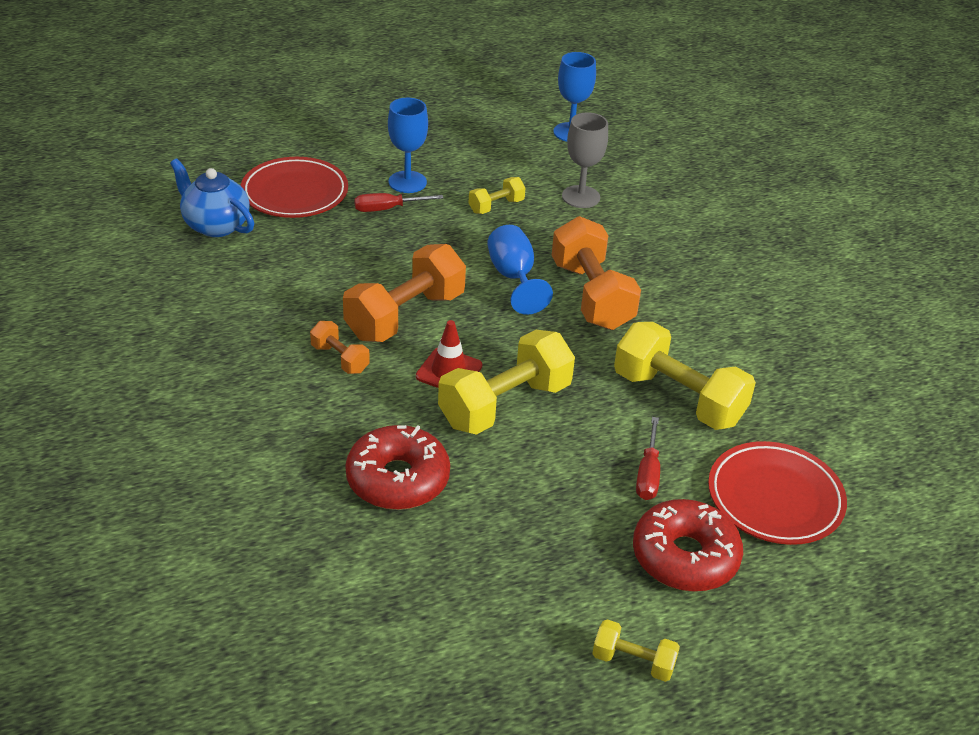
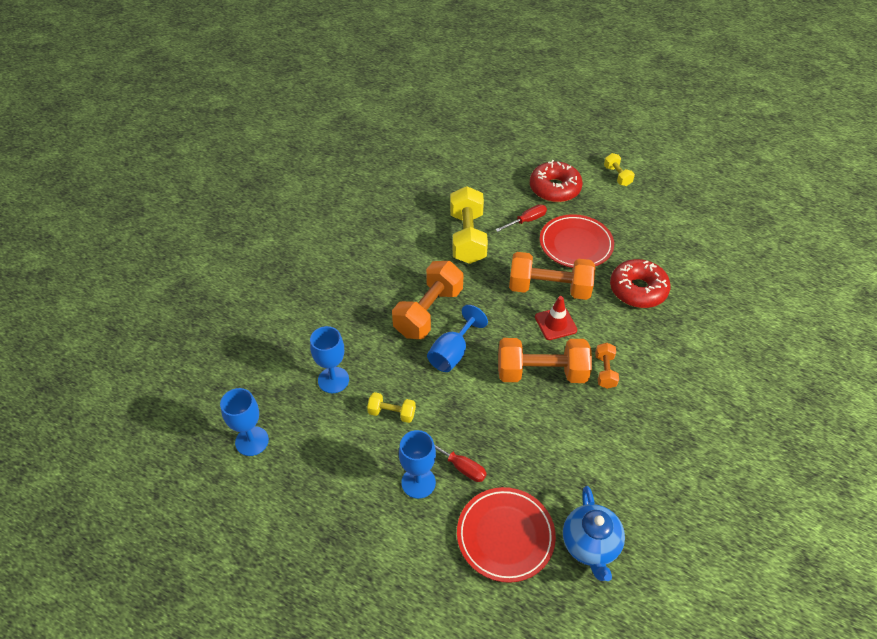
camera: 130 degrees left, 10 degrees up
(505, 404) = (549, 288): yellow dumbbell -> orange dumbbell
(581, 197) = (333, 380): grey goblet -> blue goblet
(775, 498) = (490, 182): red plate -> red plate (575, 244)

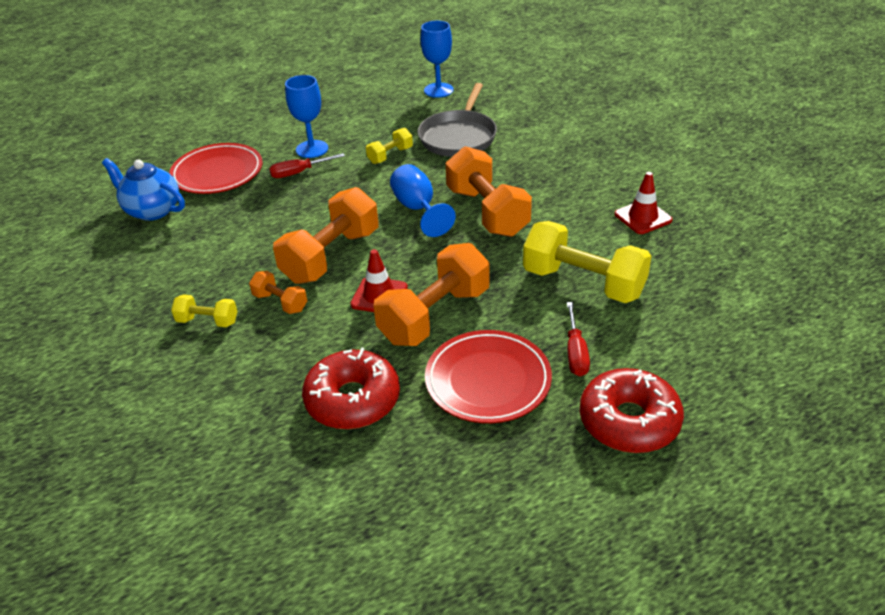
camera: 125 degrees right, 10 degrees down
(333, 380) = (458, 137): blue goblet -> grey pan
(380, 234) = (643, 217): none -> red traffic cone
(617, 176) = (610, 530): yellow dumbbell -> yellow dumbbell (208, 321)

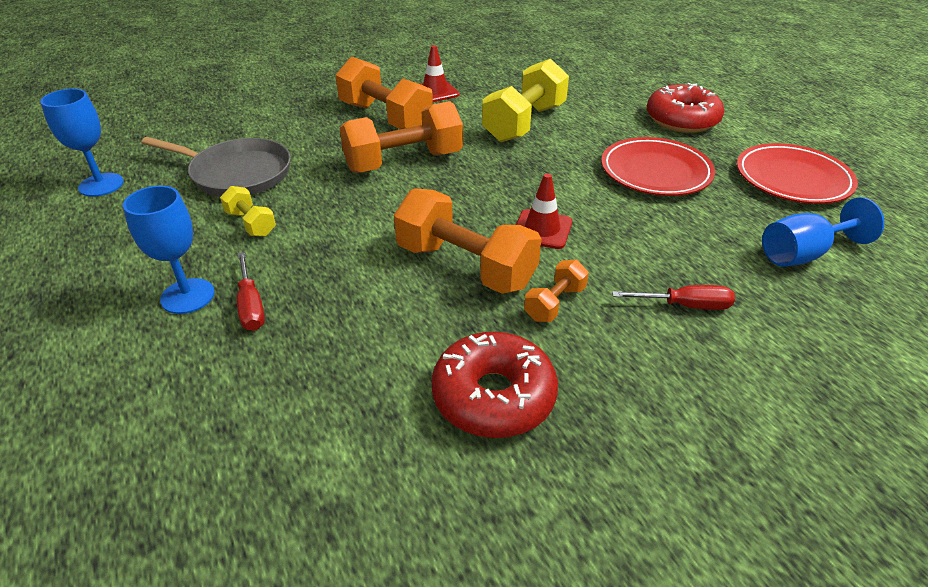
camera: 90 degrees left, 0 degrees up
(152, 210) = (288, 492): blue teapot -> none
(208, 321) = (595, 369): yellow dumbbell -> none
(217, 173) = (200, 407): red plate -> red plate (792, 179)
(353, 400) = (700, 243): red donut -> red donut (493, 396)
(418, 209) = (383, 204): blue goblet -> blue goblet (802, 254)
(435, 316) = (572, 196): orange dumbbell -> orange dumbbell (385, 118)
(575, 352) = (613, 133): red screwdriver -> red screwdriver (685, 305)

